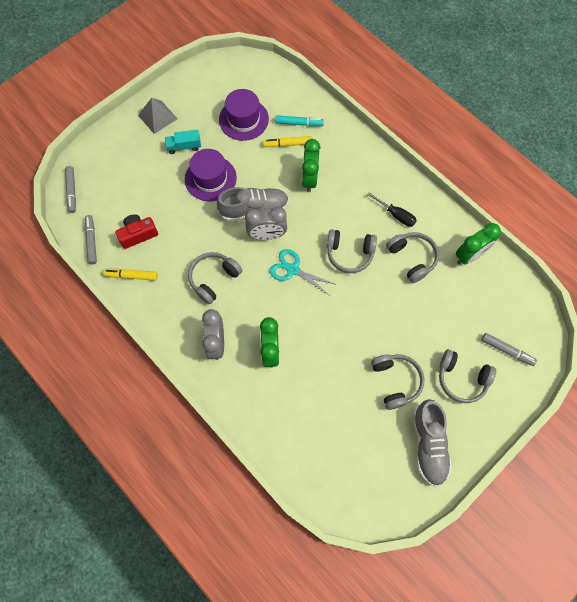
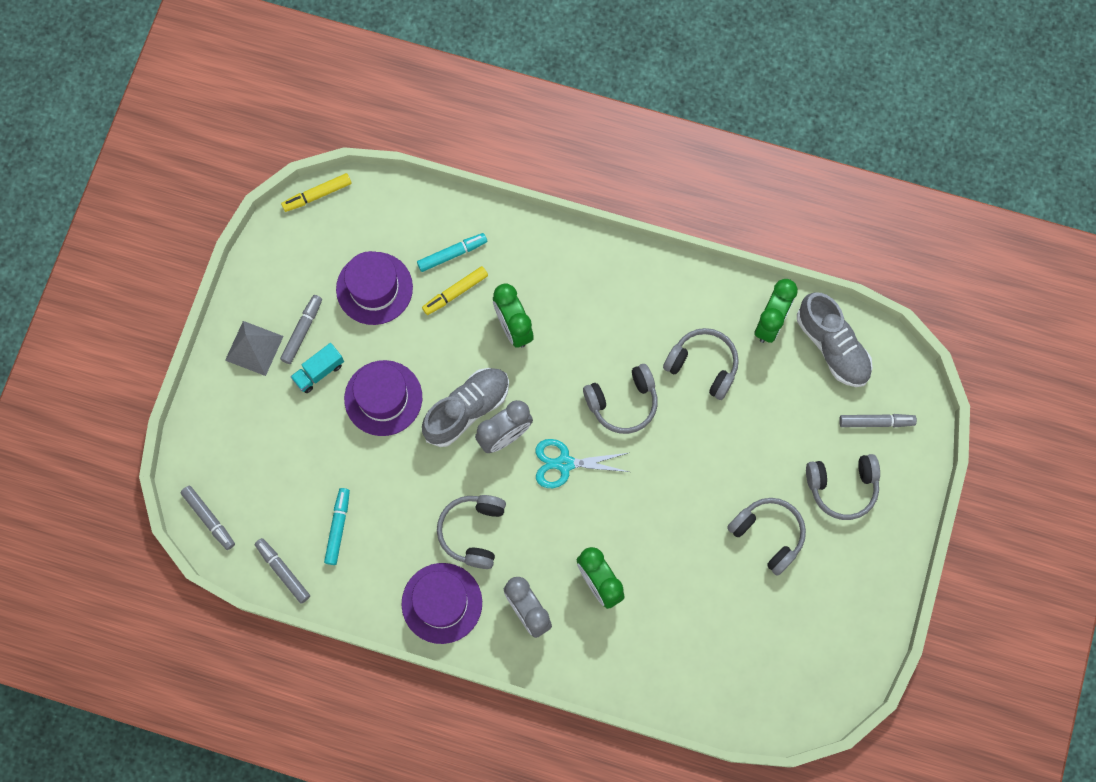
camera: 30 degrees left, 5 degrees up
(132, 276) = (366, 587): yellow marker -> yellow marker (317, 195)
(138, 234) = (338, 528): red camera -> turquoise marker
(169, 309) = (442, 603): none -> purple hat
(189, 121) = (302, 331): none -> grey marker
(396, 215) = (652, 317): black screwdriver -> none
(428, 444) = (845, 588): grey shoe -> grey shoe (832, 346)

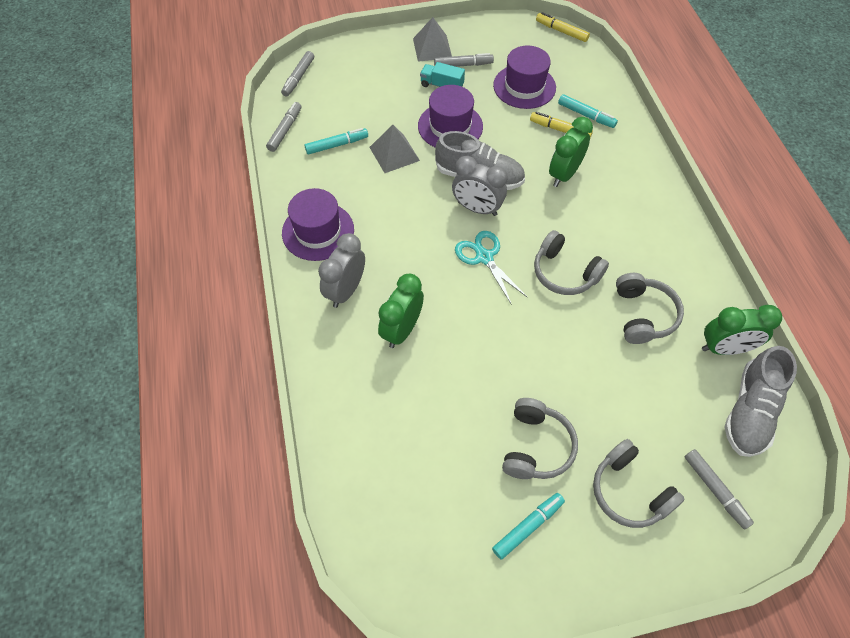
camera: 60 degrees right, 15 degrees down
(386, 475) = (394, 153): none -> grey pyramid
(473, 531) = (387, 224): grey headphones -> none
(827, 583) = (527, 527): none -> turquoise marker

